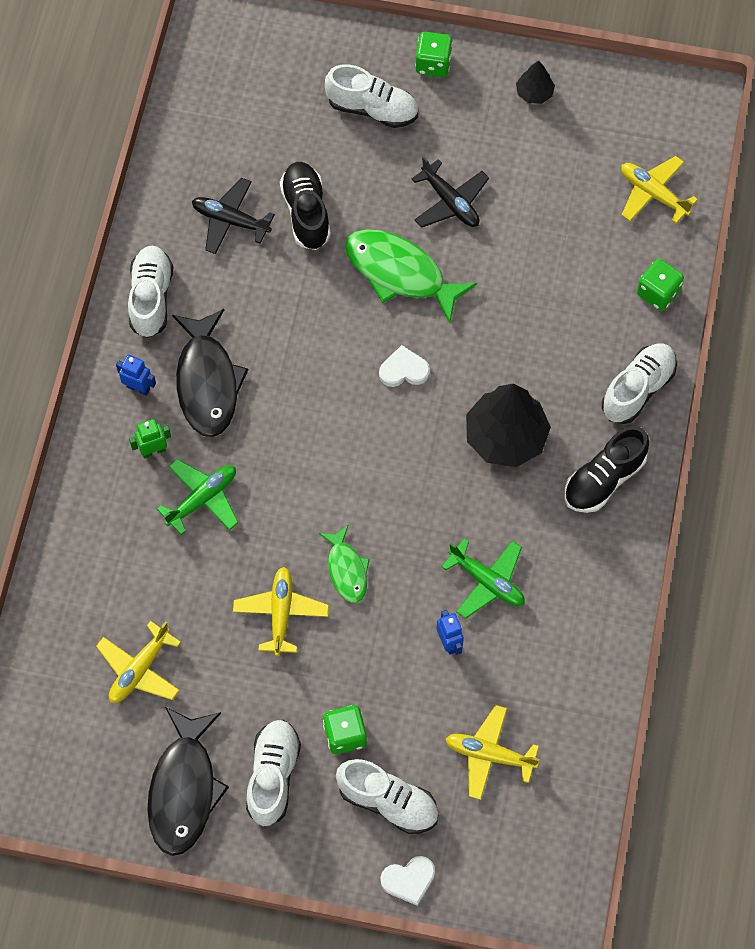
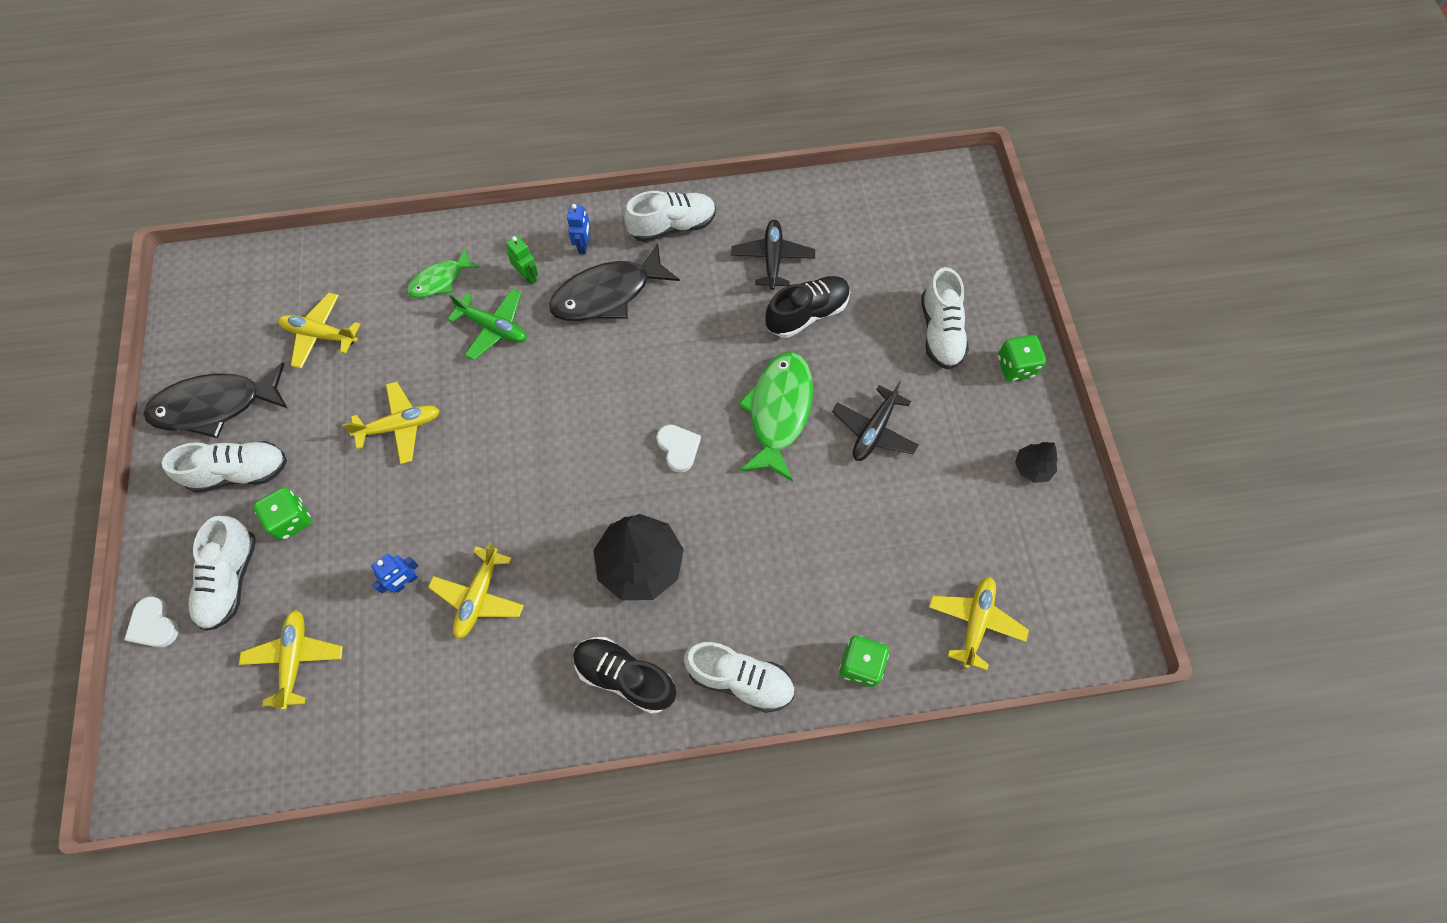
camera: 70 degrees right, 0 degrees up
(346, 570) = (457, 466): green fish -> green fish (440, 280)
(487, 581) = (479, 596): green plane -> yellow plane

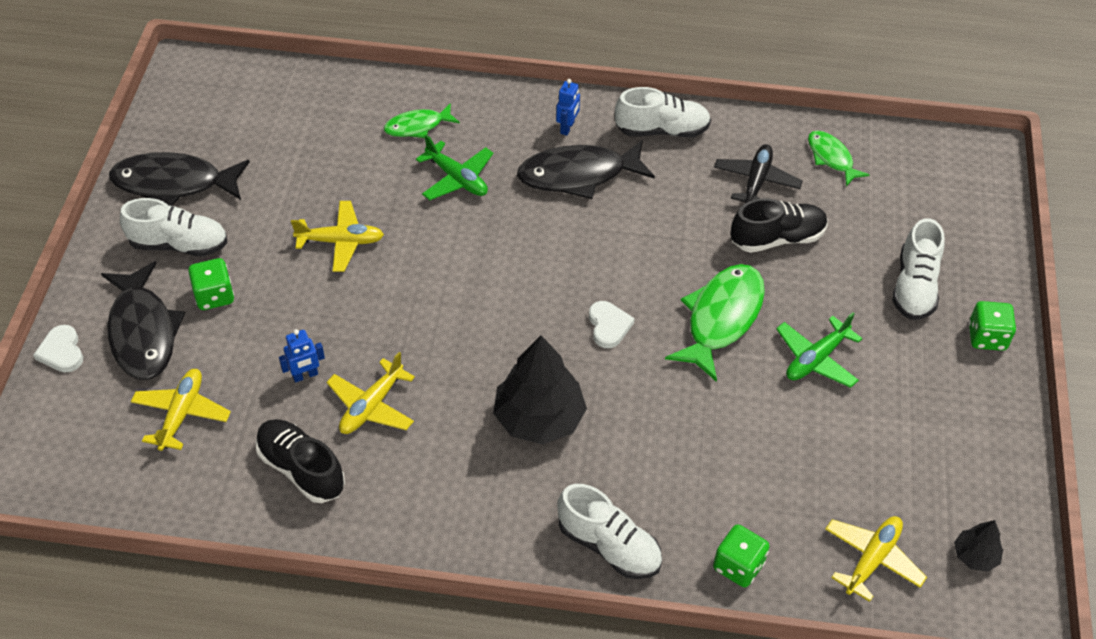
camera: 15 degrees right, 15 degrees down
(231, 580) = (143, 332): white shoe -> black fish
(320, 335) = (290, 147): yellow plane -> none
(528, 276) = (504, 142): green robot -> none
(625, 677) = (493, 513): black shoe -> black shoe (301, 469)
(833, 216) = (831, 158): none -> green fish
(874, 430) = (816, 359): black plane -> green plane
(1032, 467) = (977, 434): black tree -> black tree (975, 555)

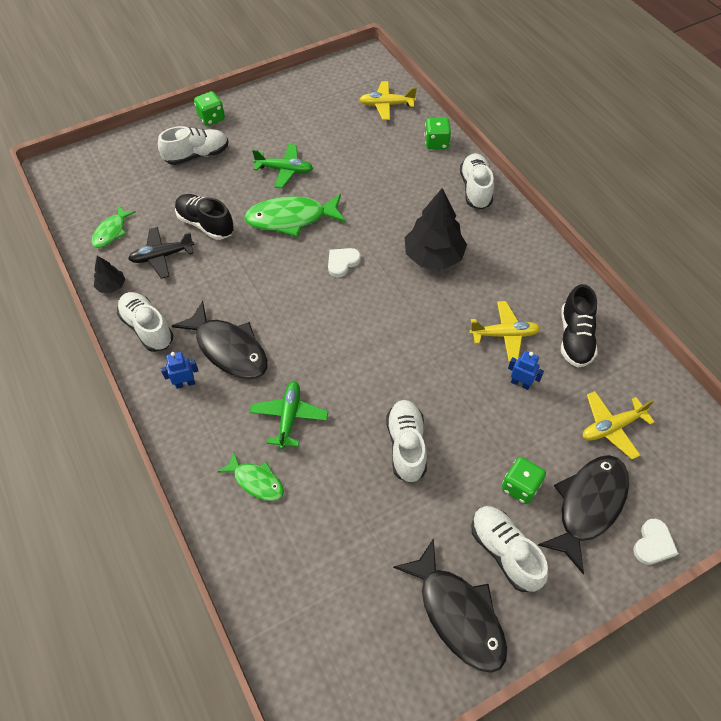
camera: 125 degrees left, 5 degrees up
(341, 242) = (406, 446): yellow plane -> white shoe
(975, 555) = (351, 78): black tree -> black tree (111, 286)

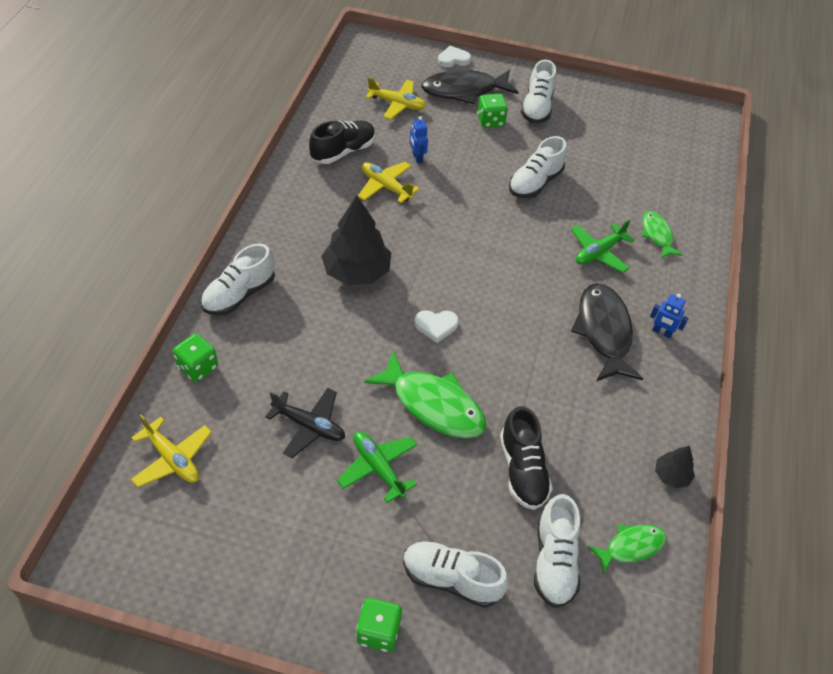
camera: 140 degrees left, 5 degrees down
(147, 328) = (663, 403): white shoe -> white shoe (554, 561)
(162, 256) = (596, 468): black plane -> black plane (309, 426)
(458, 614) = (593, 107): black fish -> none

